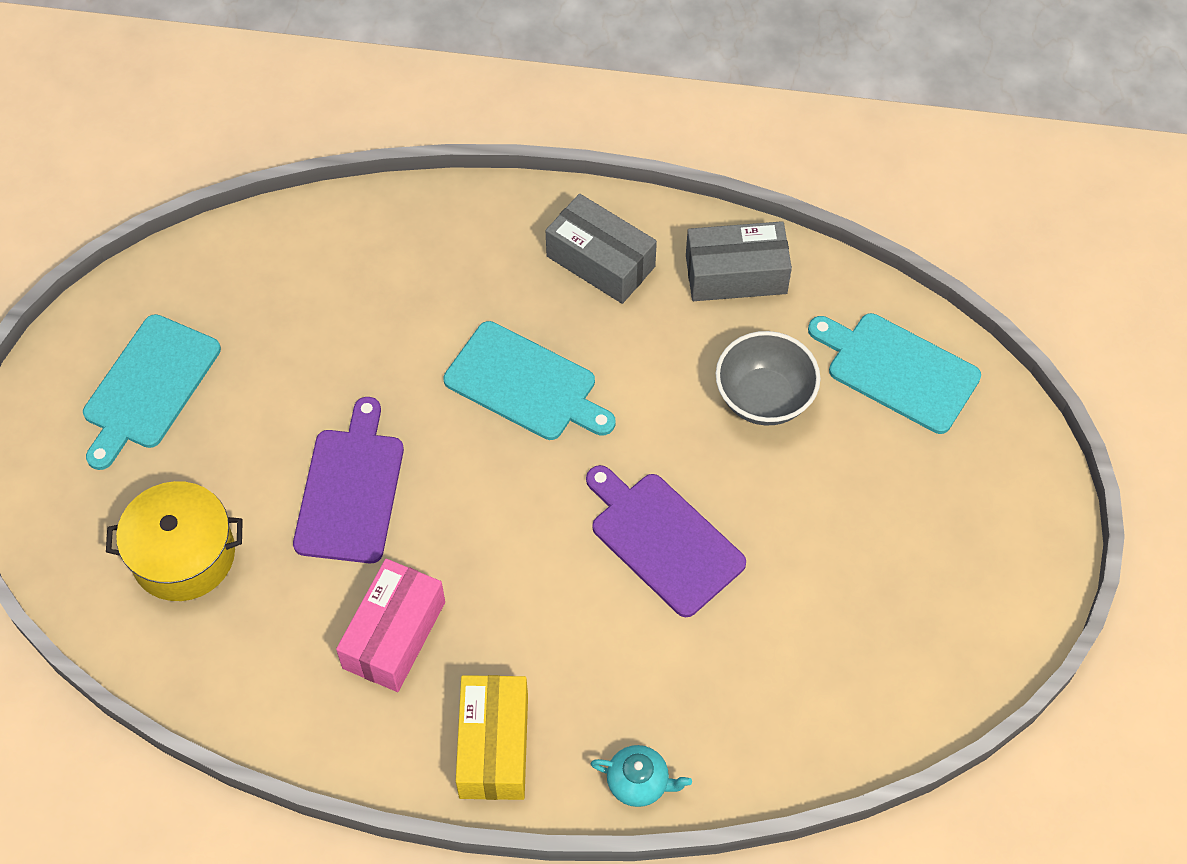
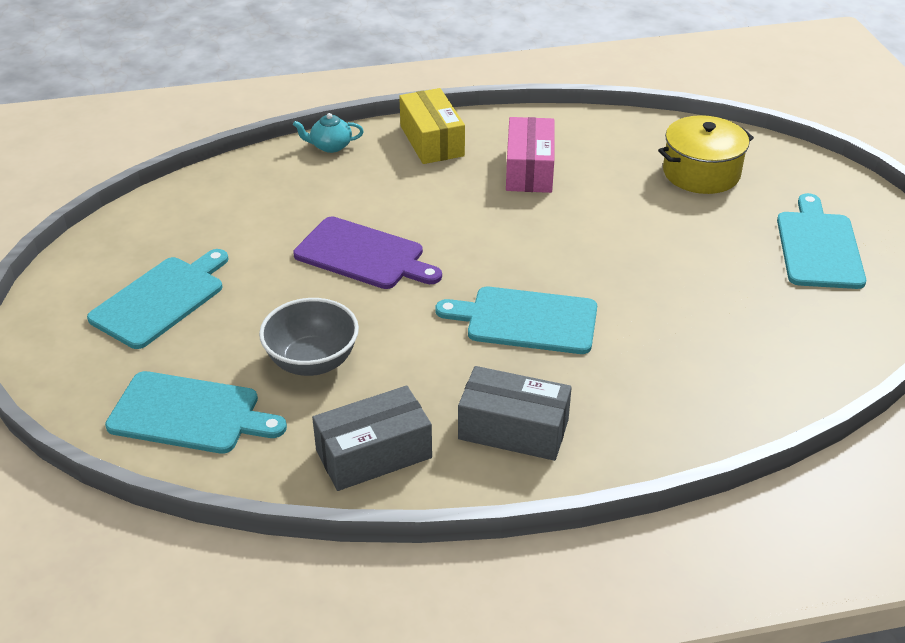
camera: 160 degrees right, 20 degrees down
(350, 490) = (616, 228): purple cutting board -> none
(911, 540) = (161, 299): none -> turquoise cutting board

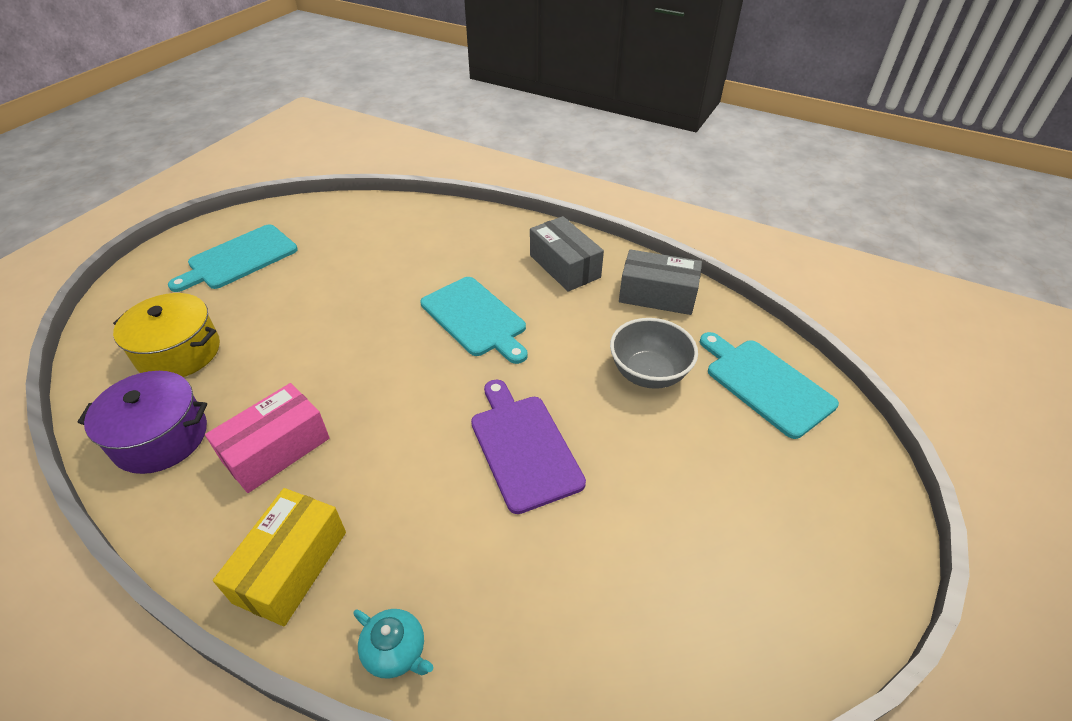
camera: 140 degrees left, 5 degrees up
(161, 299) = (743, 515): turquoise cutting board -> none
(610, 139) = (160, 437): none -> purple pot

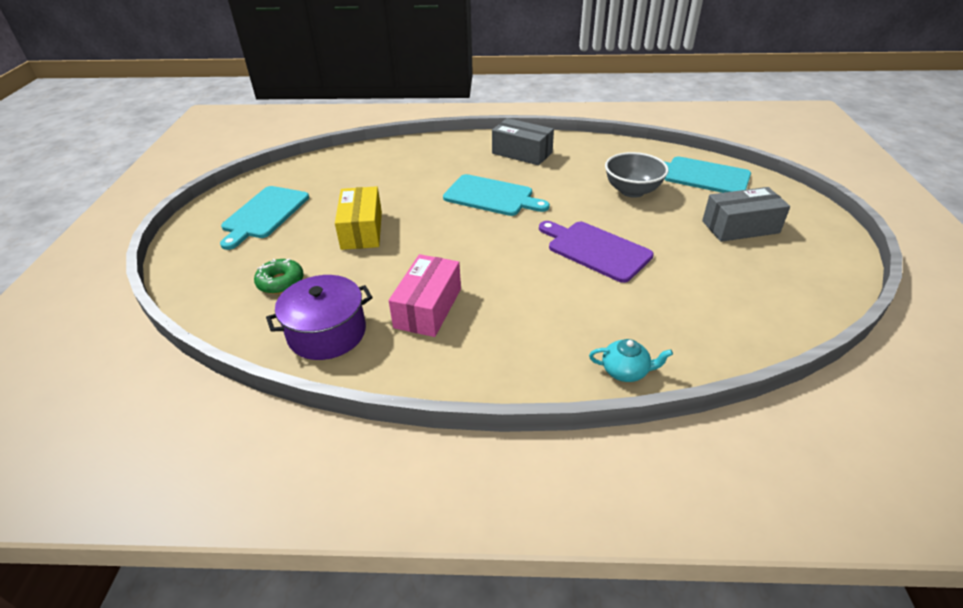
camera: 25 degrees left, 5 degrees down
(179, 352) = (281, 282): yellow pot -> green donut
(291, 566) = (511, 360): yellow box -> yellow box (361, 230)
(657, 295) = (597, 152): grey box -> grey box (740, 227)

